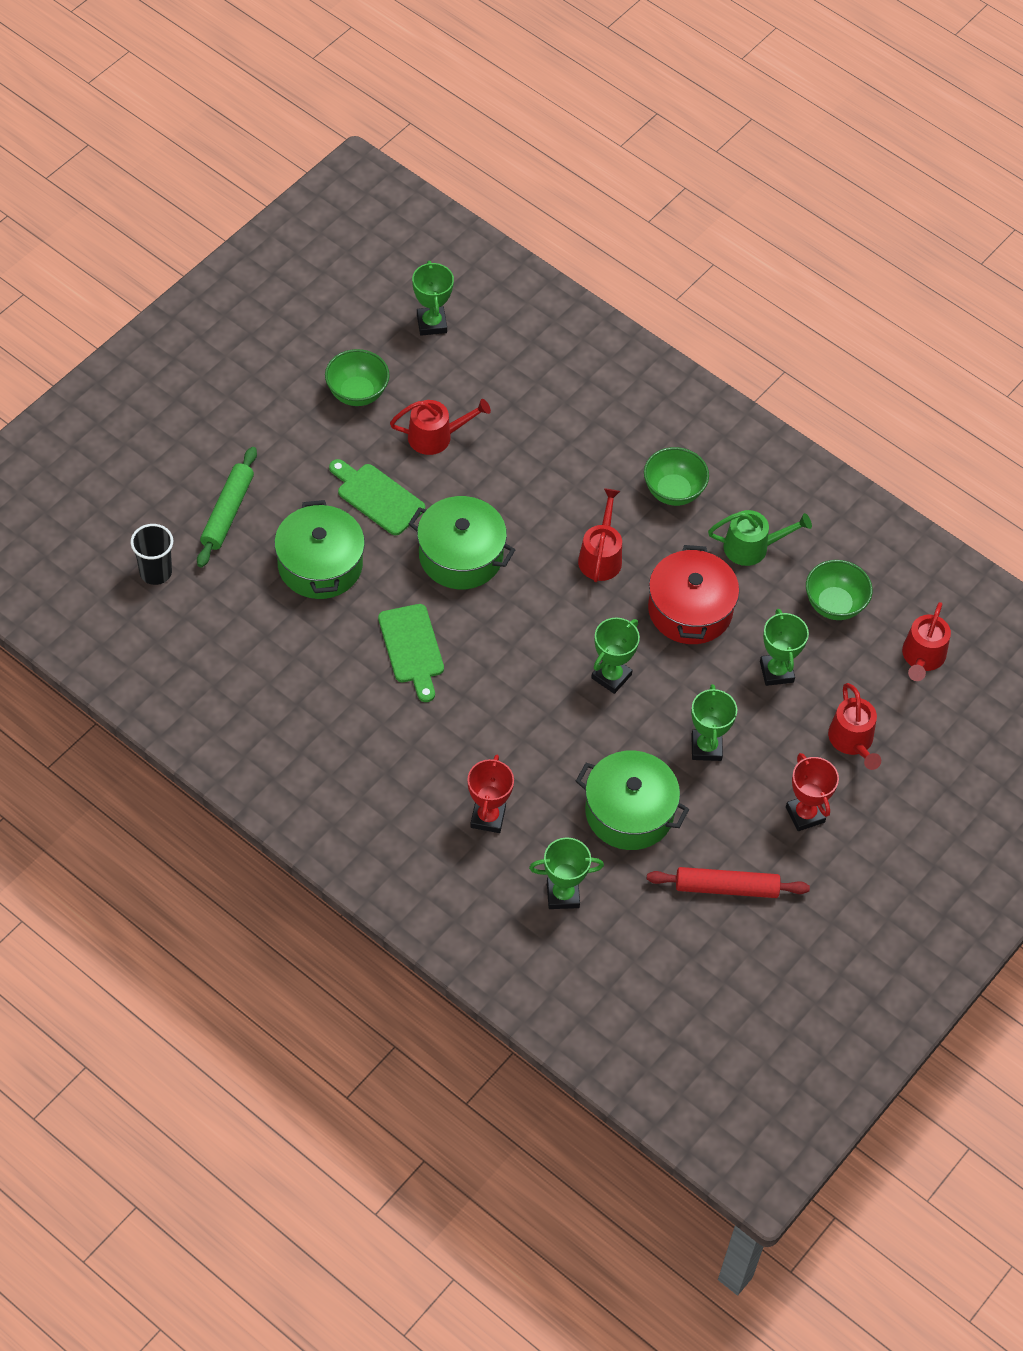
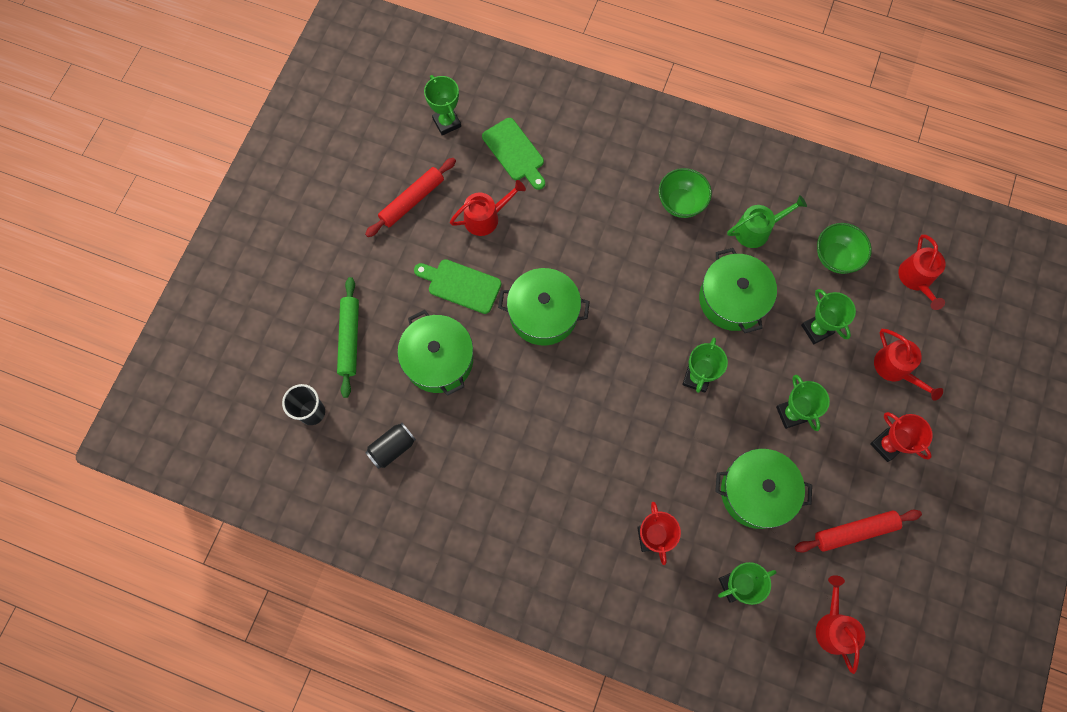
camera: 15 degrees left, 15 degrees up
(231, 636) = (392, 448): none -> black can
(357, 393) = (412, 201): green bowl -> red rolling pin
(412, 648) = (536, 408): green cutting board -> green cutting board (515, 152)
(601, 556) = (649, 277): red watering can -> red watering can (833, 627)
(690, 610) = (732, 299): red pot -> green pot

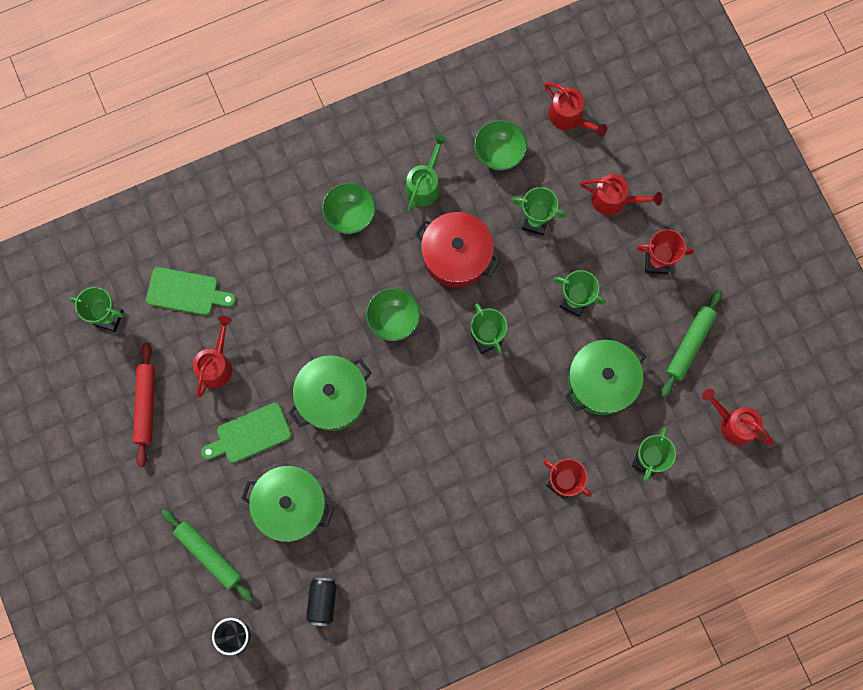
camera: 45 degrees left, 5 degrees up
(641, 301) = (393, 320): none -> green bowl
(732, 299) = (456, 255): green pot -> red pot
(855, 531) = (689, 345): red rolling pin -> green rolling pin

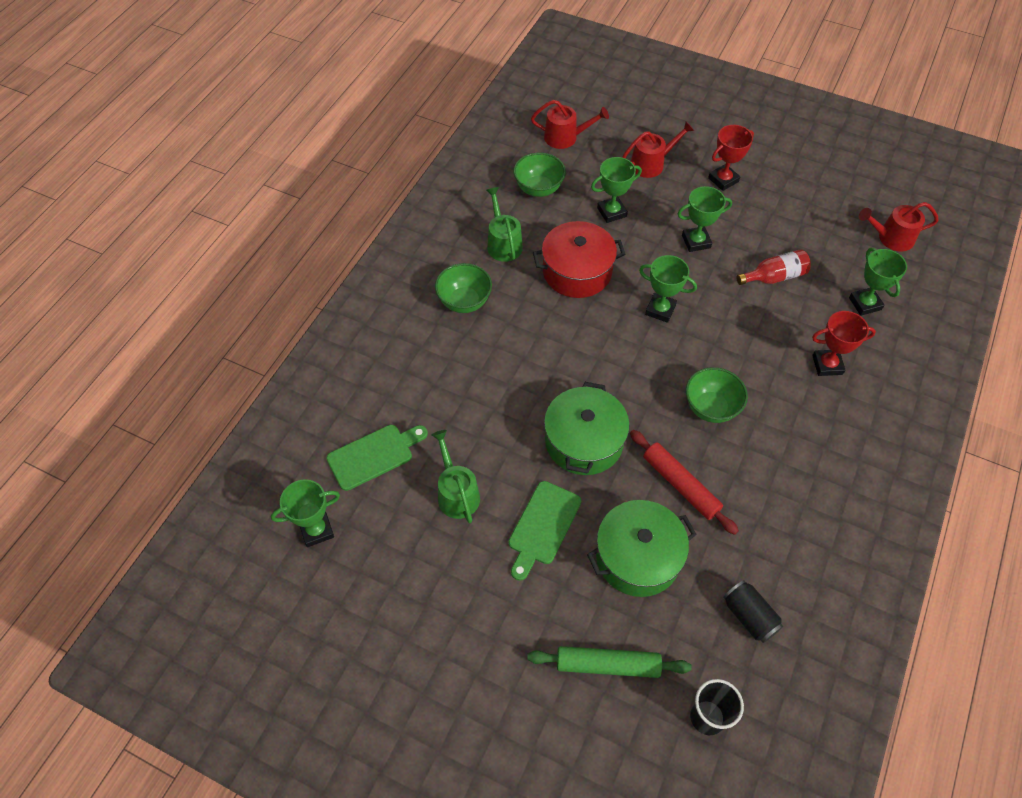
camera: 40 degrees left, 20 degrees down
(146, 405) = (421, 578): red rolling pin -> red rolling pin (680, 485)
(216, 365) = (456, 493): red watering can -> green watering can
(393, 320) = (575, 348): green bowl -> green bowl (711, 408)
(601, 381) = (774, 277): green pot -> red bottle
(689, 345) = (804, 212): green rolling pin -> none

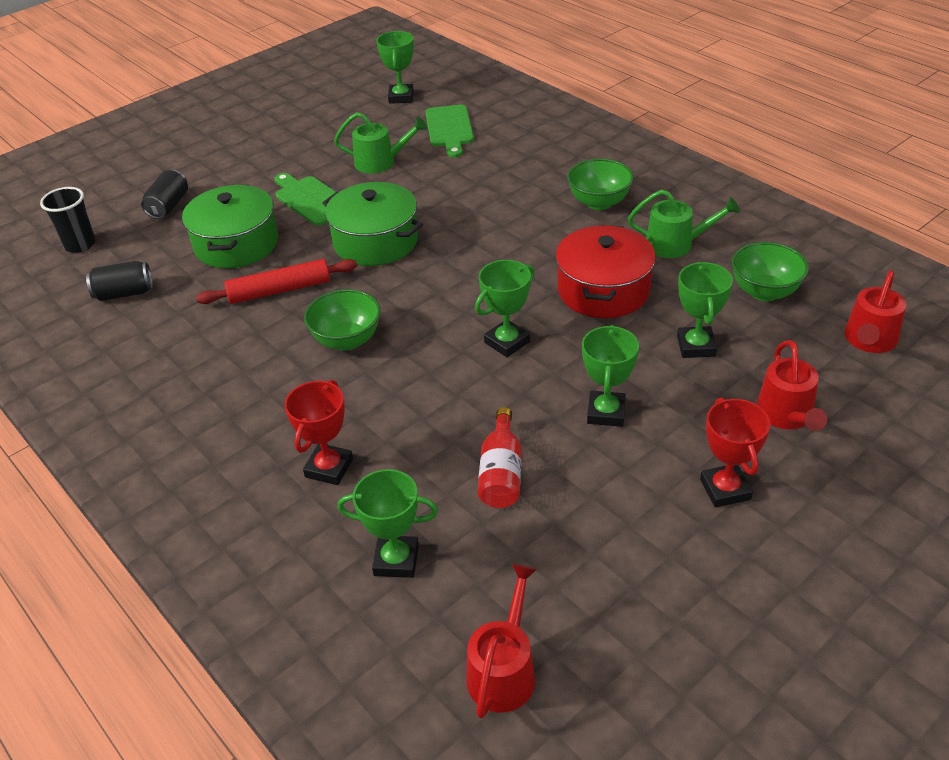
camera: 115 degrees right, 15 degrees down
(607, 665) = (169, 206): green rolling pin -> black can

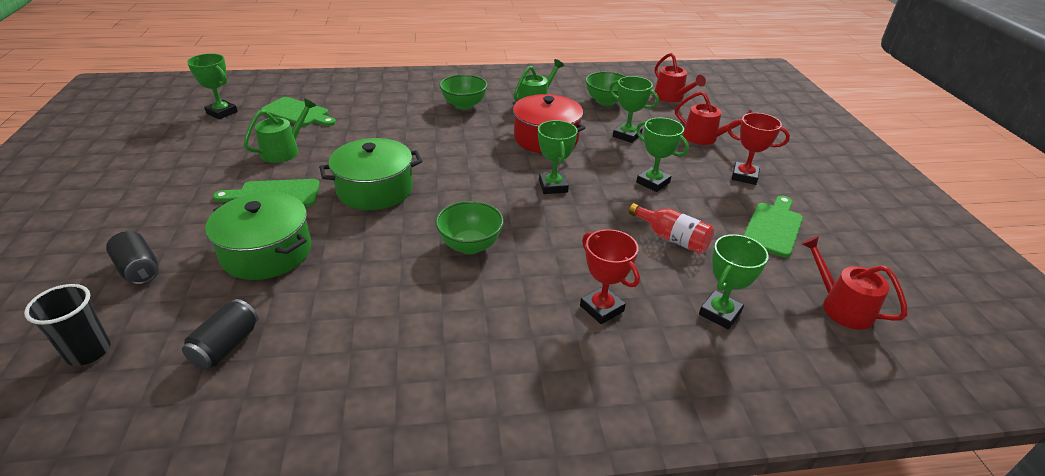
camera: 60 degrees left, 5 degrees down
(279, 290) = (365, 253): red rolling pin -> none
(622, 557) = (773, 227): none -> green cutting board

